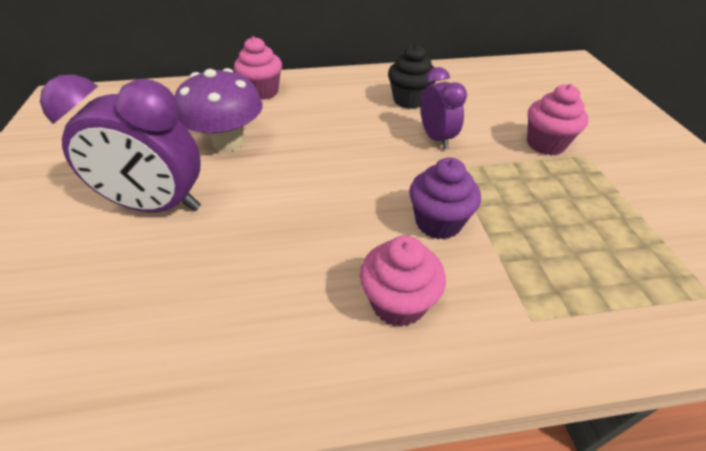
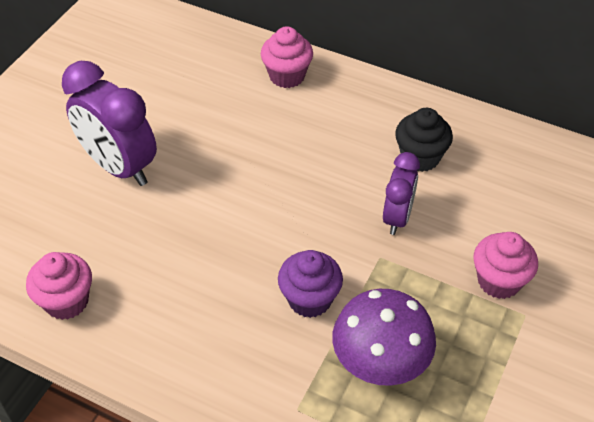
camera: 35 degrees right, 5 degrees up
(228, 142) = (212, 126): purple mushroom -> purple mushroom (380, 362)
(398, 303) = (218, 340): pink cupcake -> pink cupcake (66, 301)

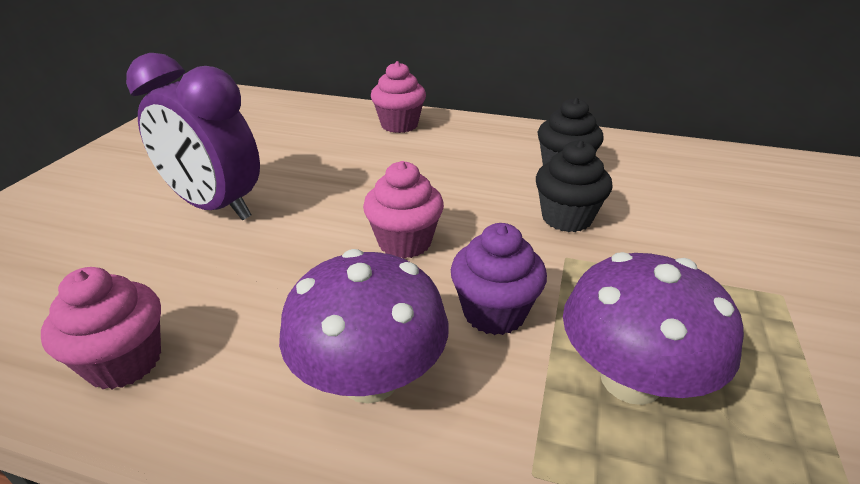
camera: 10 degrees left, 15 degrees down
(217, 336) = (370, 378): none -> purple mushroom
(397, 217) = (566, 218): purple clock -> black cupcake
(499, 281) = (724, 263): pink cupcake -> pink cupcake (404, 242)

